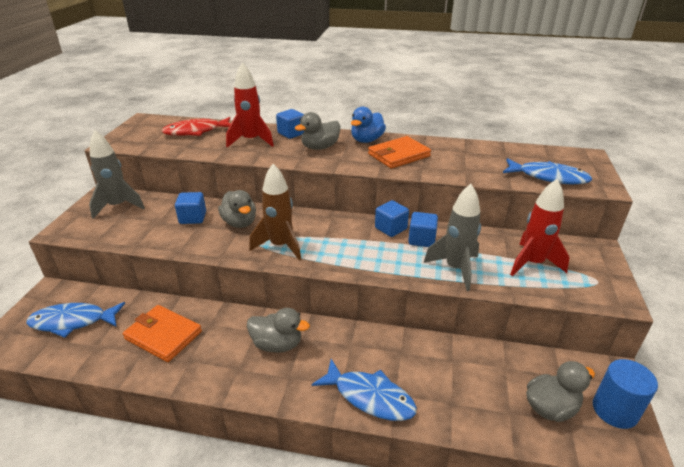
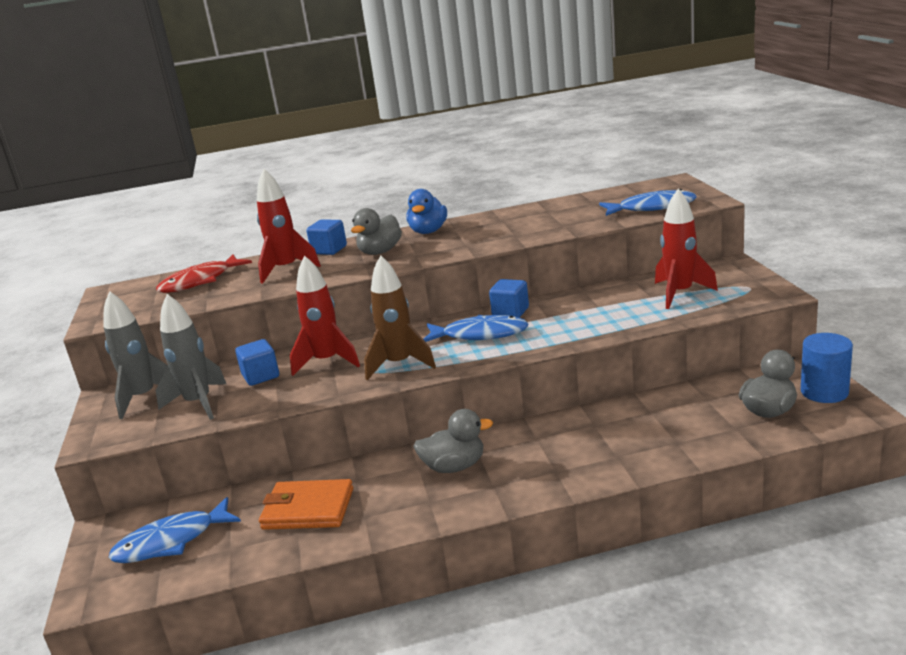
camera: 20 degrees left, 10 degrees down
(240, 223) = (327, 362): grey duck -> red rocket
(370, 397) = (593, 468): blue fish -> blue fish (480, 334)
(399, 155) = (479, 233): orange wallet -> none
(421, 240) = (552, 311): blue cube -> none
(456, 269) = (609, 321): grey rocket -> grey rocket (198, 403)

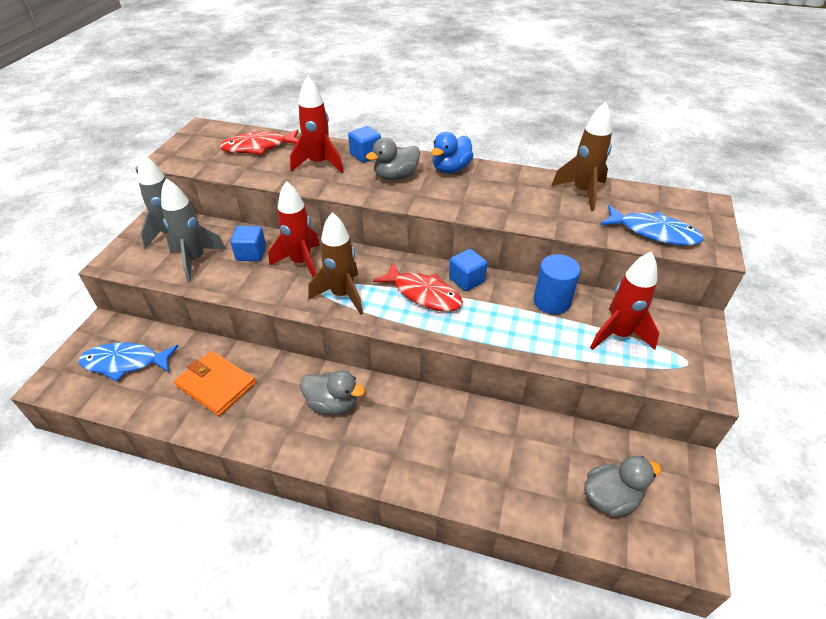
camera: 25 degrees right, 20 degrees up
(480, 334) = (423, 294): blue fish -> red fish
(566, 207) = (582, 192): none -> brown rocket
(824, 392) = (679, 506): blue cylinder -> blue cylinder (552, 301)

